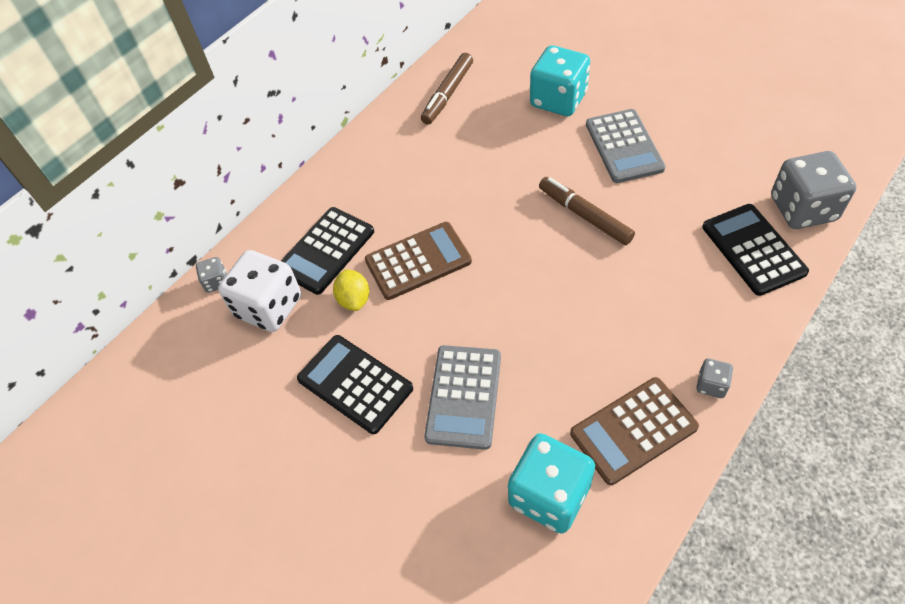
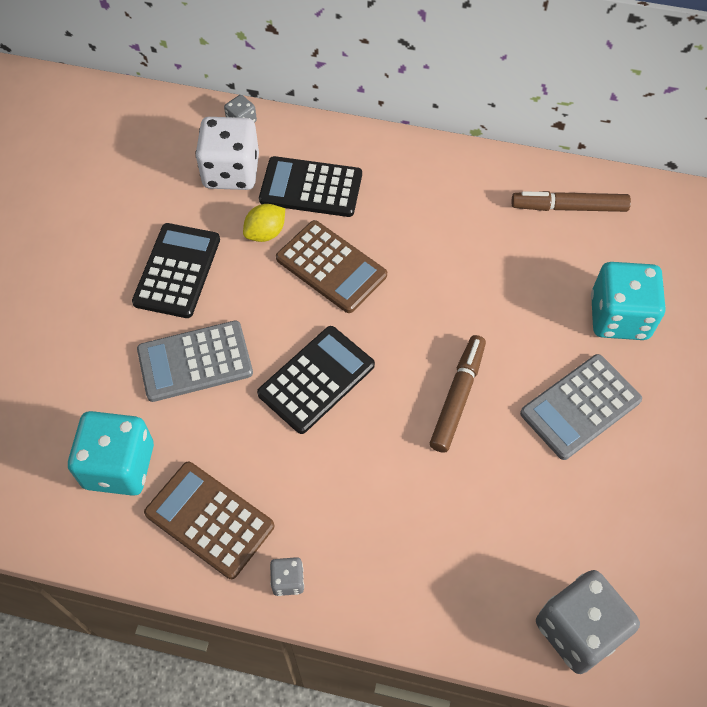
camera: 60 degrees right, 5 degrees up
(753, 249) = (488, 585): black calculator -> black calculator (316, 379)

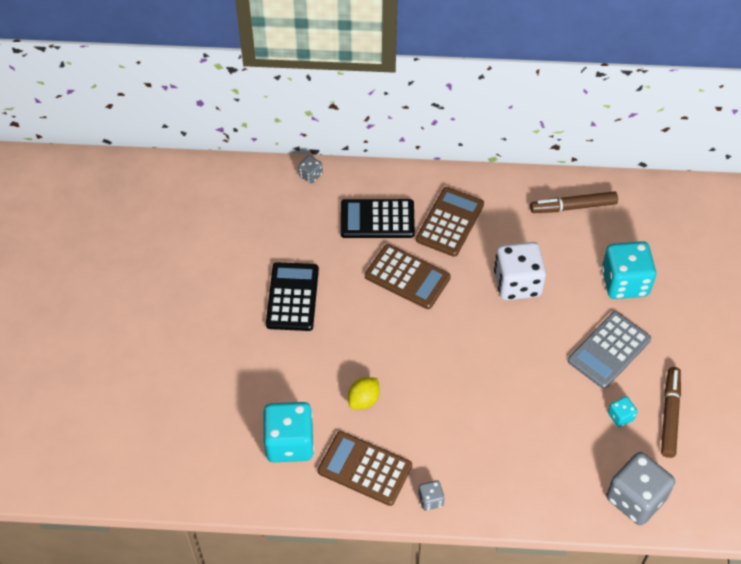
camera: 10 degrees left, 5 degrees down
(195, 361) = (324, 361): grey calculator -> none
(231, 172) = (313, 216): white dice -> white dice (517, 283)
(265, 233) = (351, 259): yellow lemon -> yellow lemon (363, 400)
(316, 379) = (416, 360): black calculator -> none
(403, 204) = (450, 222): none -> brown calculator
(458, 397) = (521, 357): brown marker -> brown marker (669, 415)
(579, 504) = (620, 416): none -> turquoise dice

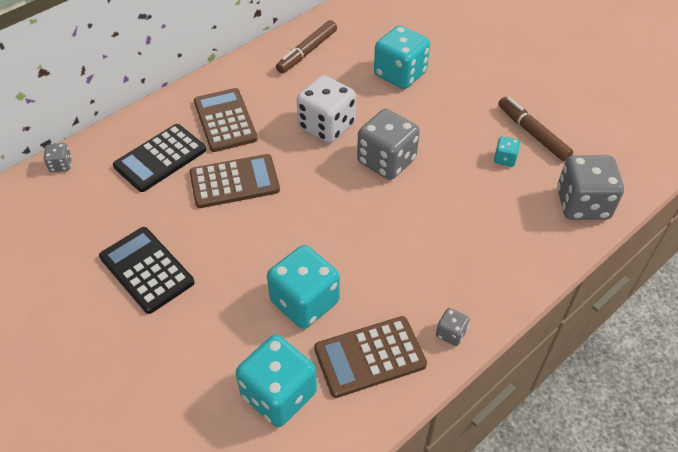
camera: 45 degrees left, 5 degrees down
(363, 400) = (305, 302): yellow lemon -> turquoise dice
(529, 346) = (386, 161): none -> grey dice
(609, 350) = (443, 123): grey calculator -> none

